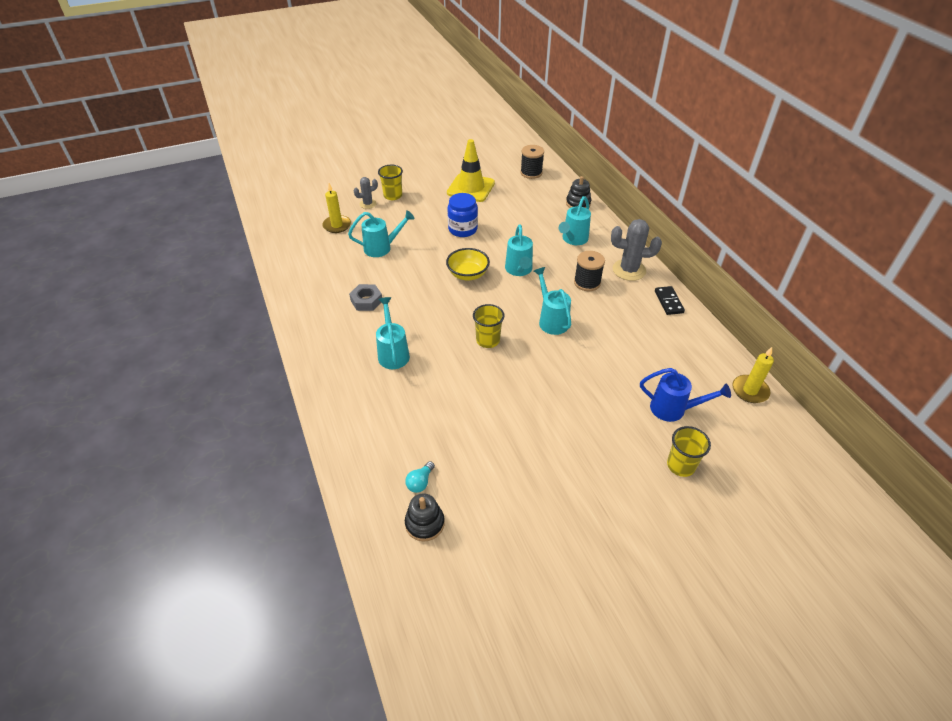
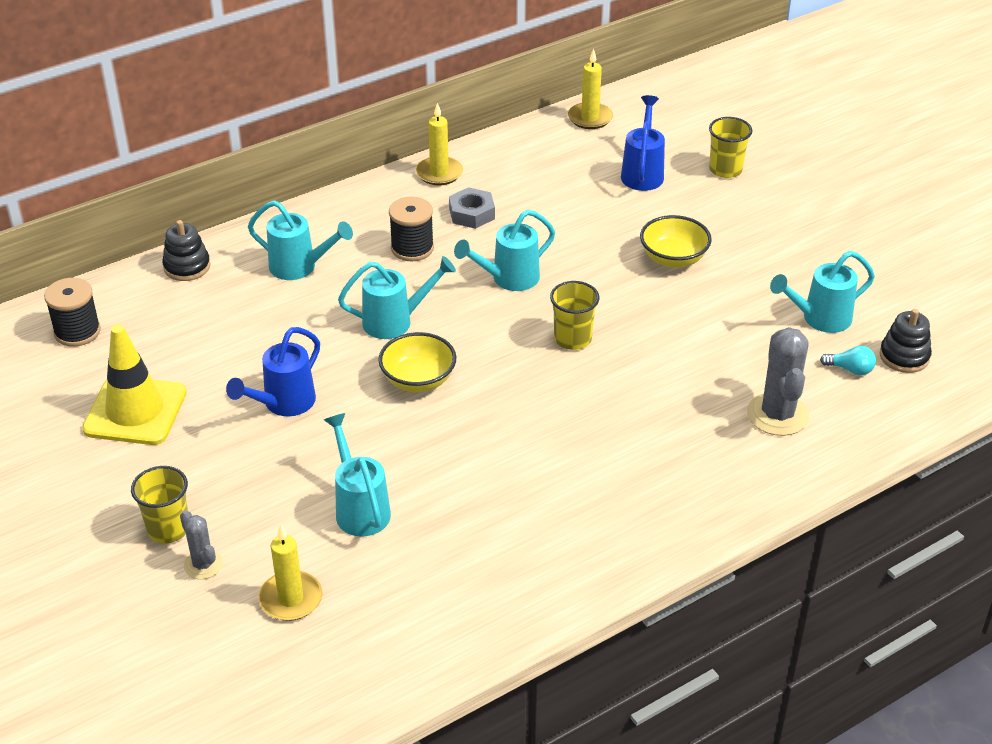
camera: 100 degrees left, 5 degrees down
(366, 301) = (519, 497): grey nut -> grey nut (472, 214)
(393, 353) = (634, 438): turquoise watering can -> turquoise watering can (820, 319)
(462, 229) = (283, 404): blue jar -> blue watering can
(564, 406) = (673, 258): none -> yellow bowl
(629, 270) = (372, 208): grey cactus -> grey cactus (777, 414)
(669, 302) = (439, 173): black domino -> yellow candle

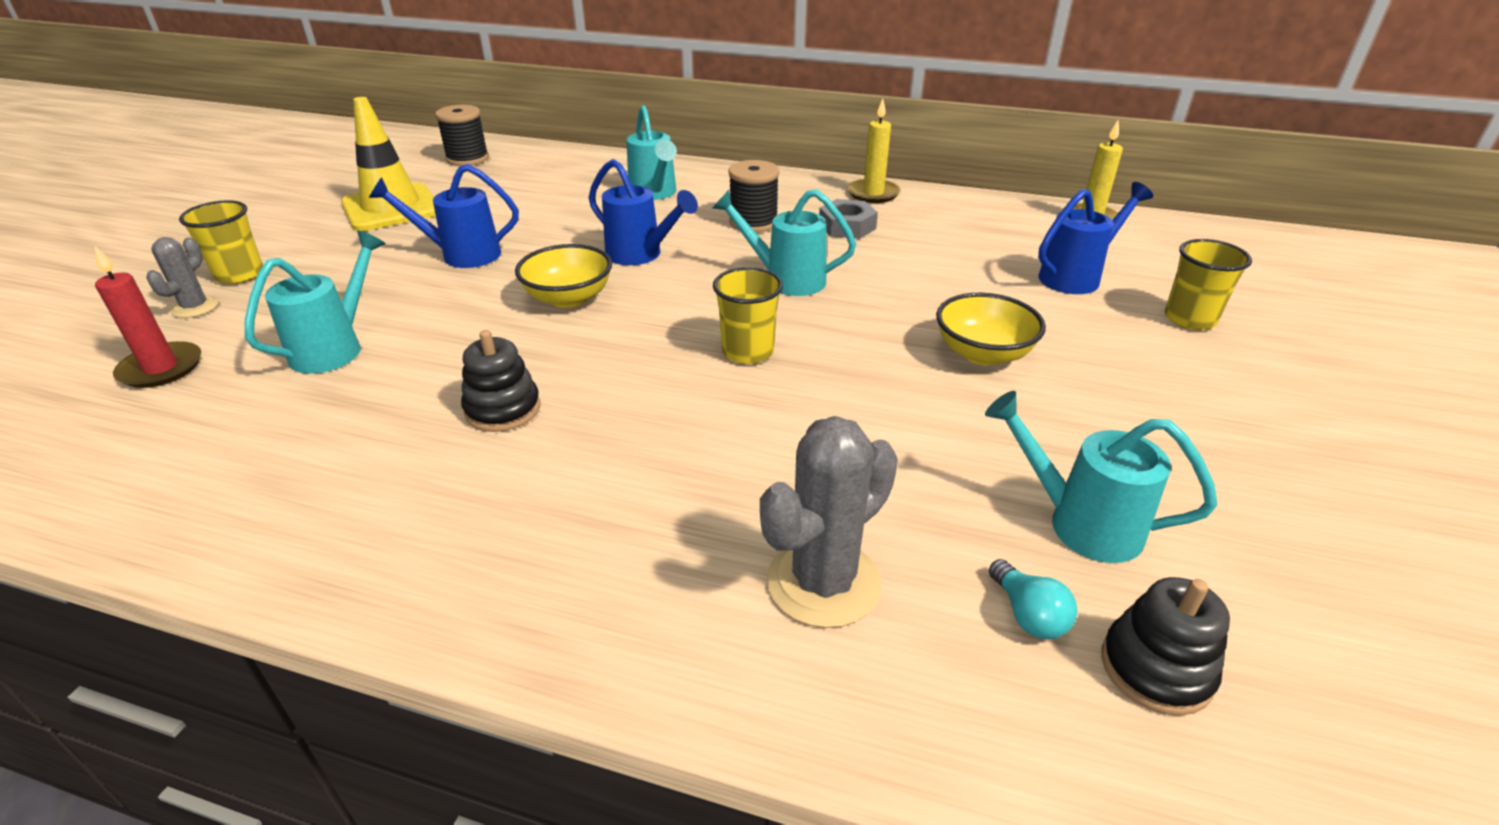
camera: 50 degrees right, 5 degrees down
(187, 267) = (593, 161): black stacking toy -> black stacking toy (503, 409)
(291, 599) = (161, 368): yellow candle -> red candle
(395, 321) = (640, 255): turquoise watering can -> blue watering can

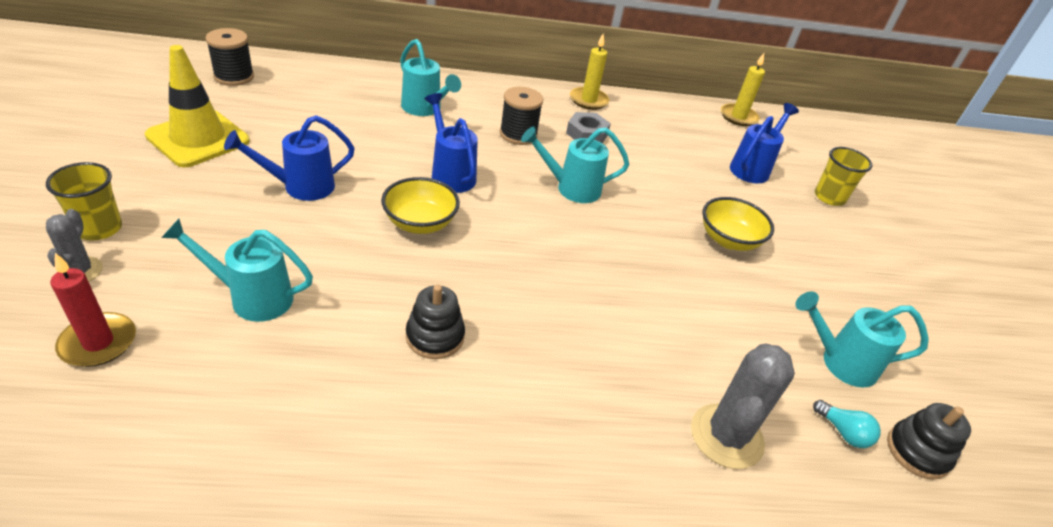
camera: 25 degrees left, 5 degrees up
(335, 348) = (252, 297): turquoise watering can -> turquoise watering can turned 90 degrees counterclockwise
(640, 255) = (450, 174): blue watering can -> blue watering can turned 135 degrees counterclockwise
(747, 352) = (581, 258): yellow cup -> none

